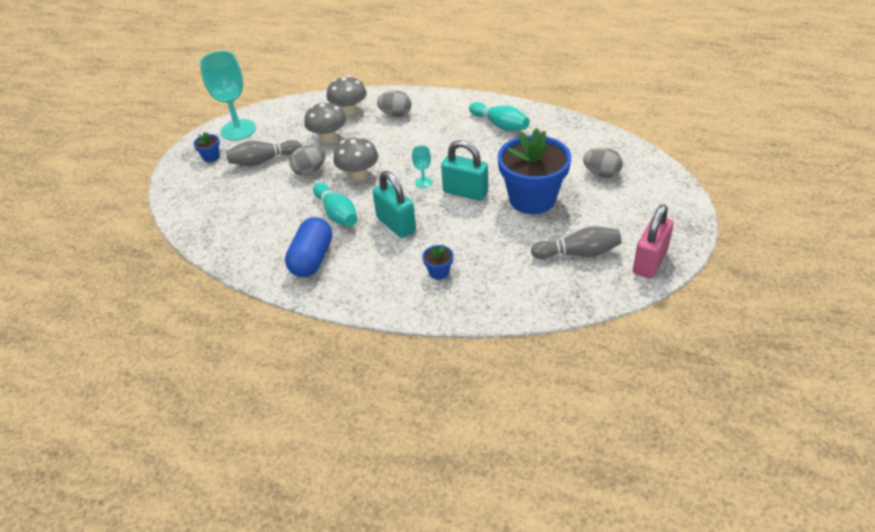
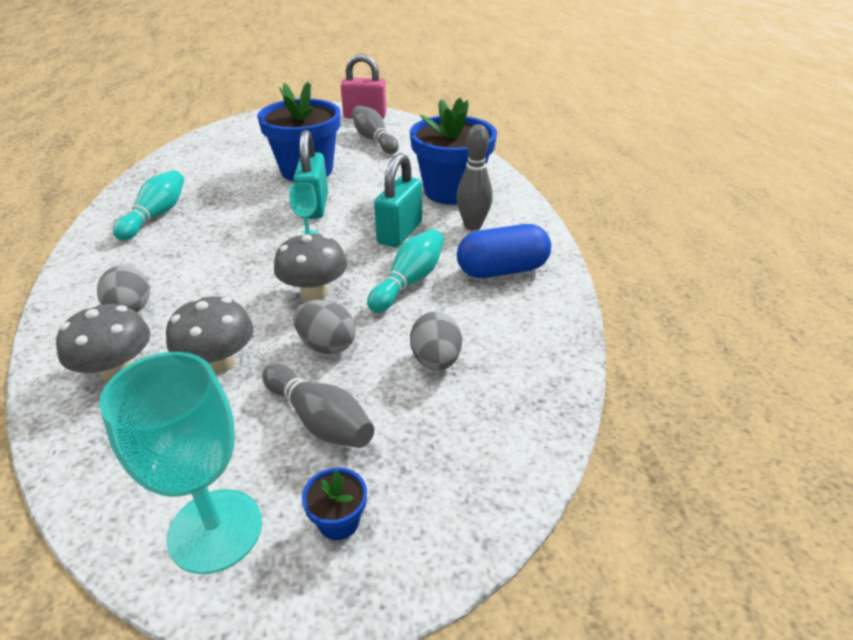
camera: 120 degrees left, 5 degrees down
(376, 265) = (472, 226): none -> grey bowling pin
(439, 272) = (451, 191): blue flower pot -> blue flower pot, size x2.50
(601, 174) = (248, 147): grey egg -> grey egg (435, 361)

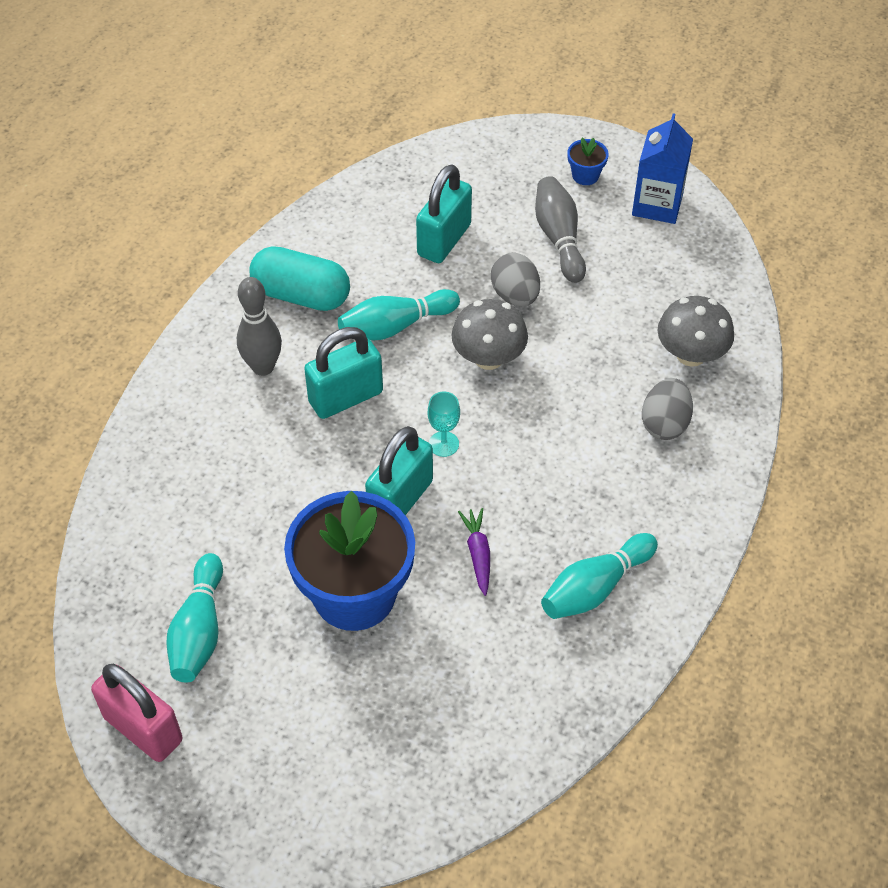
camera: 145 degrees left, 15 degrees up
(215, 530) = (657, 204): turquoise goblet -> blue carton
(219, 363) = (608, 322): grey mushroom -> none
(244, 203) = (478, 554): none -> purple carrot
(374, 140) = (199, 630): grey bowling pin -> turquoise bowling pin
(435, 361) = (444, 240): grey egg -> turquoise padlock
(451, 191) = (222, 439): blue flower pot -> none
(502, 270) = (301, 295): blue capsule -> turquoise capsule

